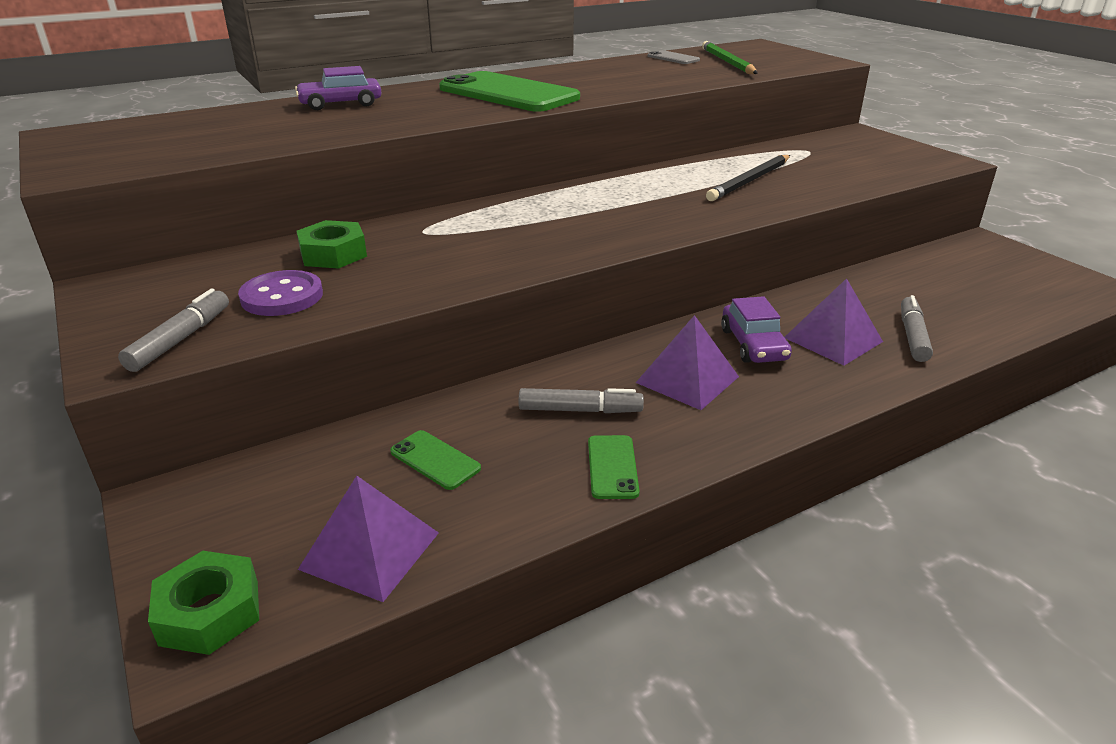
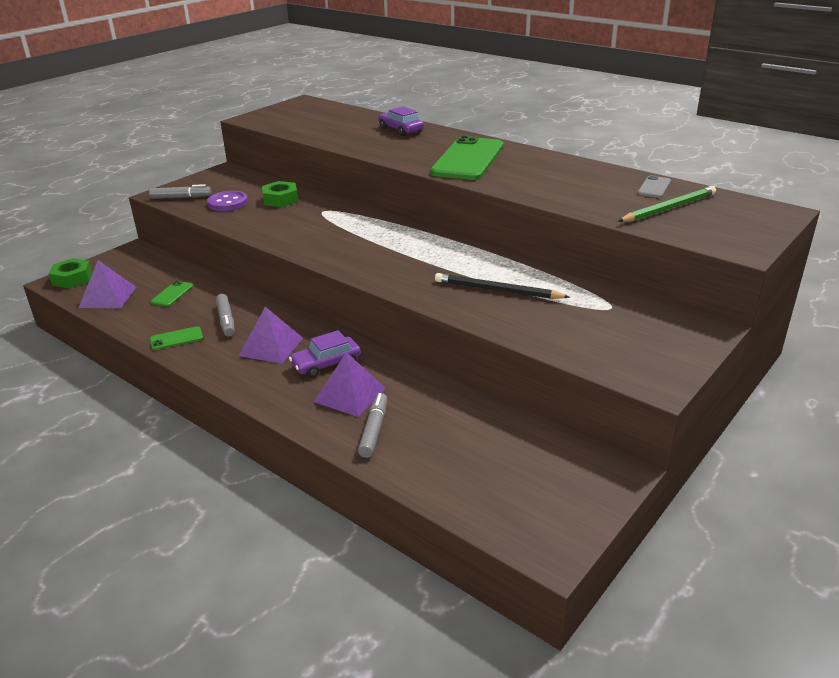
camera: 70 degrees right, 0 degrees up
(912, 336) = (374, 430): grey marker -> grey marker turned 75 degrees counterclockwise

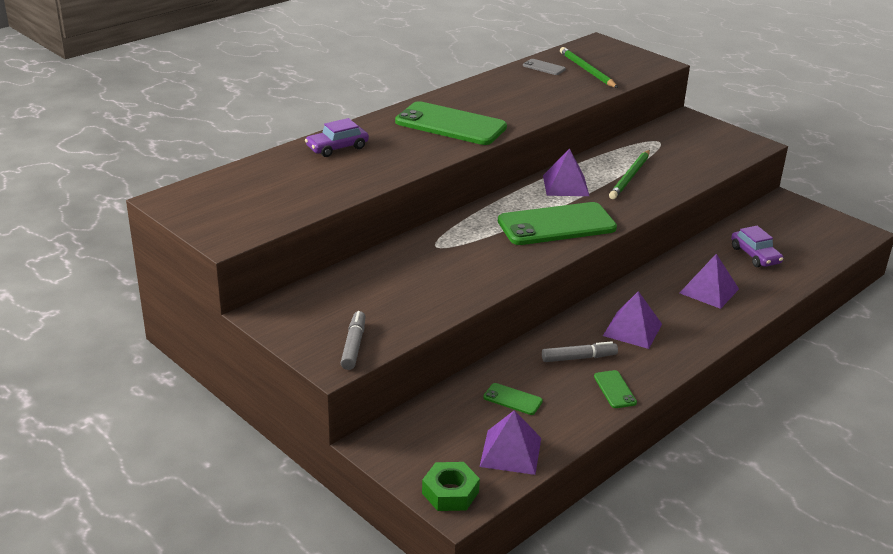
camera: 85 degrees left, 0 degrees up
(228, 203) = (387, 308): purple button -> none
(280, 199) = (391, 272): green nut -> none
(326, 364) = (662, 300): purple car -> purple car (755, 255)
(372, 256) = (556, 225): none -> green phone
(374, 430) = (755, 283): grey marker -> none
(458, 257) = (566, 185): none -> purple pyramid
(497, 290) = (630, 177): black pencil -> green pencil

